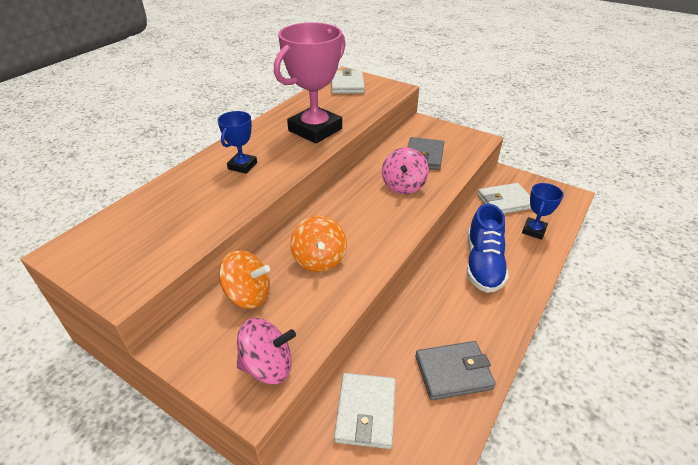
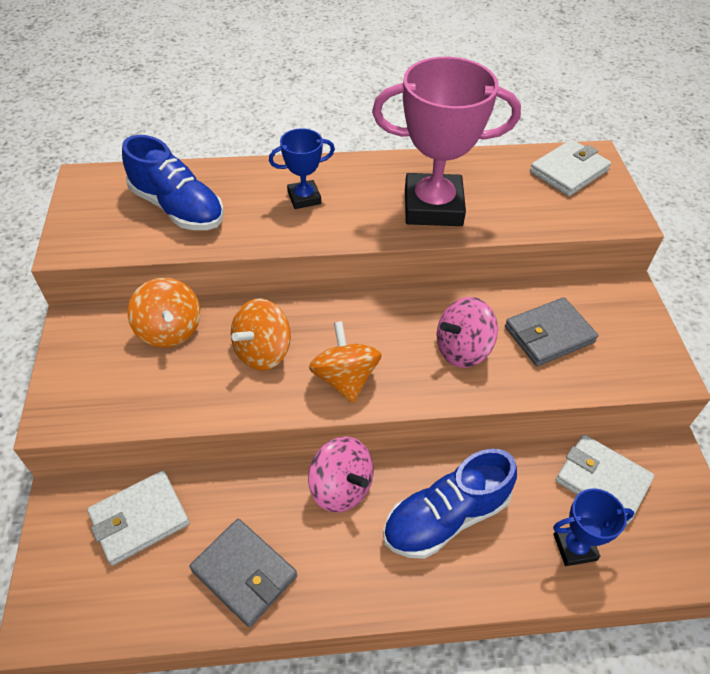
camera: 50 degrees right, 10 degrees up
(170, 219) = (178, 208): none -> blue shoe
(268, 366) = (98, 402): pink spinning top -> pink spinning top (341, 487)
(377, 236) = (345, 378): none -> orange spinning top

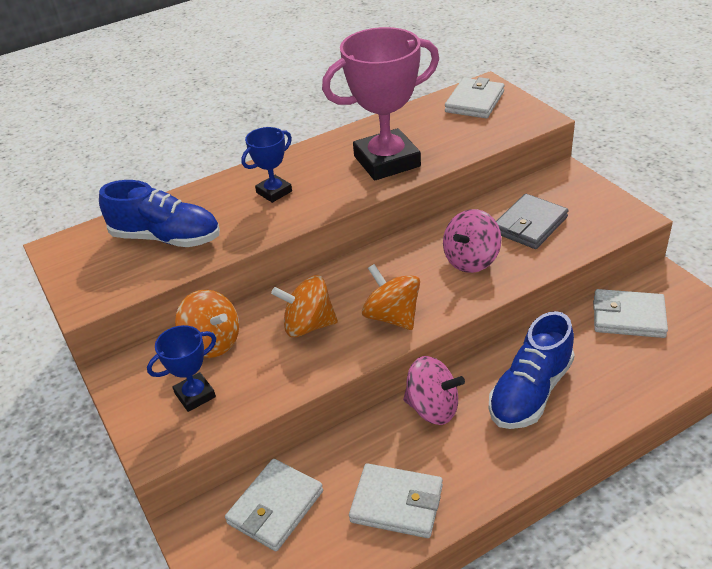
camera: 20 degrees left, 10 degrees down
(244, 573) = (397, 503): grey wallet -> white wallet
(263, 351) = (308, 325): orange spinning top -> orange spinning top turned 75 degrees clockwise
(574, 547) = (639, 369): blue trophy -> blue trophy (195, 395)

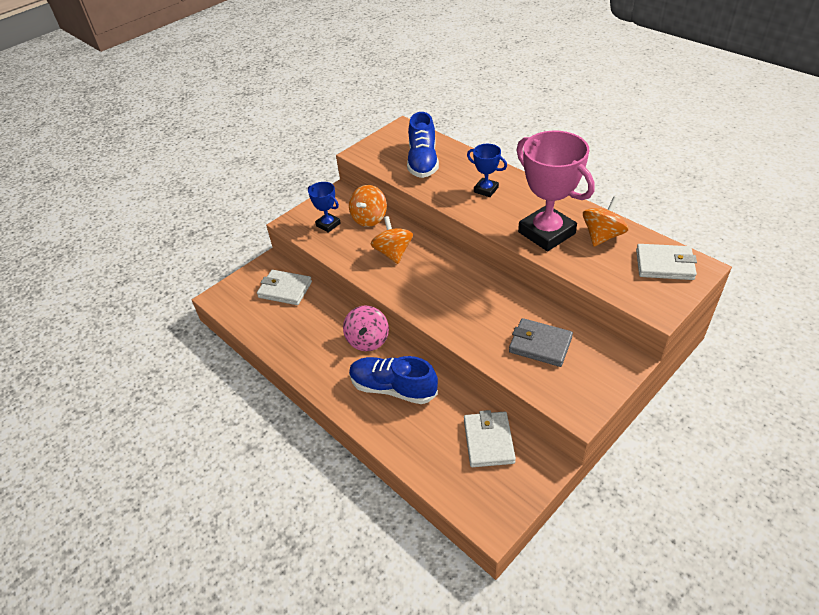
camera: 75 degrees right, 5 degrees up
(392, 316) = (411, 288): orange spinning top -> orange spinning top (602, 236)
(397, 503) = (293, 338): white wallet -> none
(471, 260) = (483, 317): pink spinning top -> none

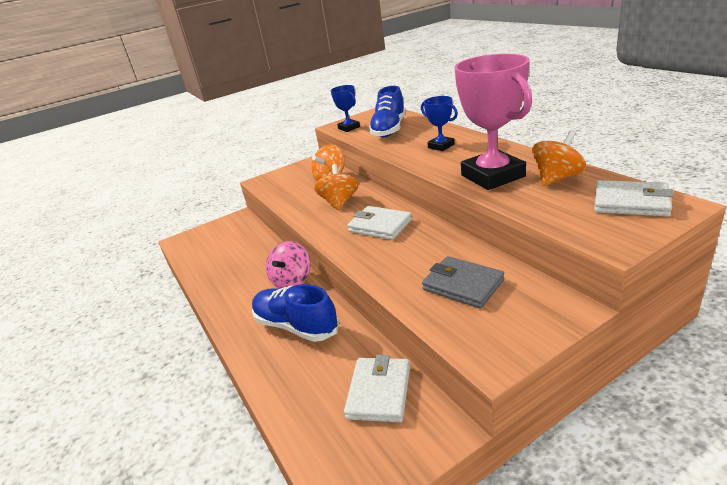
camera: 15 degrees right, 15 degrees down
(285, 290) = (239, 237): white wallet -> white wallet (380, 226)
(328, 224) = (291, 182): blue trophy -> blue trophy (349, 128)

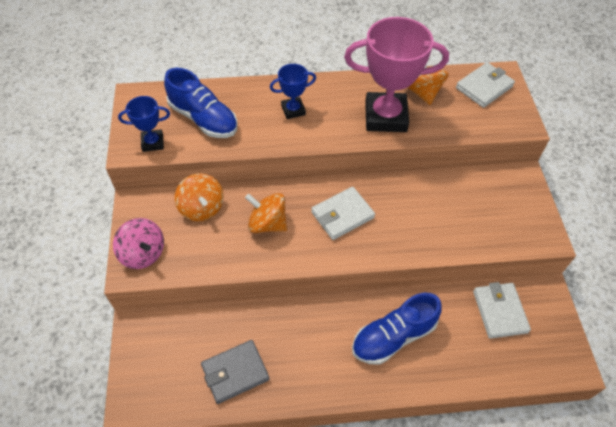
camera: 70 degrees left, 25 degrees up
(292, 281) = (322, 317): pink spinning top -> pink spinning top (143, 253)
(379, 392) = (499, 311): white wallet -> white wallet turned 45 degrees clockwise
(463, 285) = (466, 210): grey wallet -> grey wallet (235, 372)

